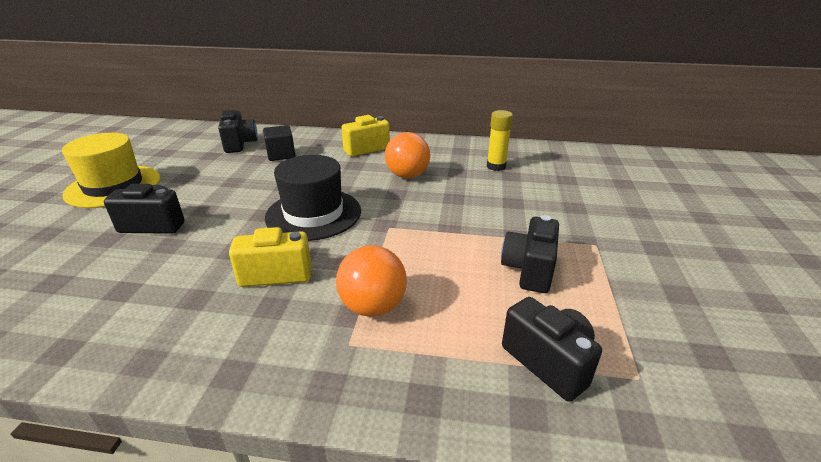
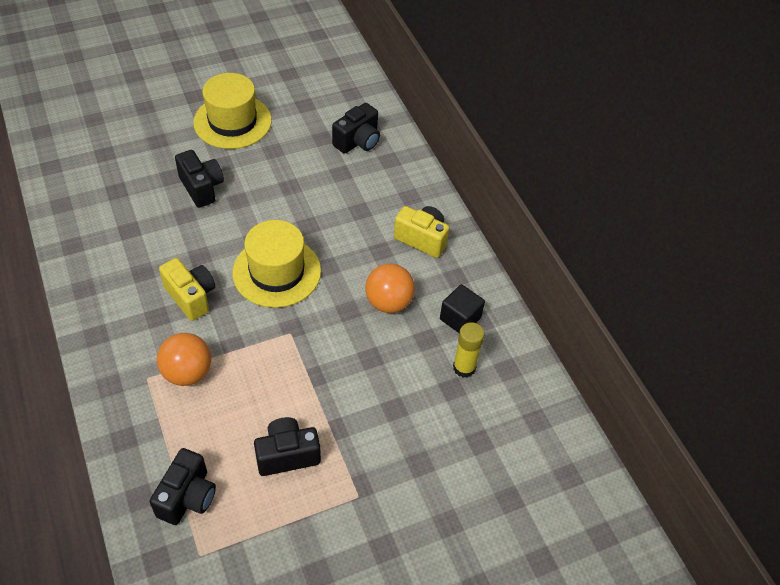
camera: 55 degrees right, 20 degrees up
(281, 155) = (360, 185): black cube -> black cube (460, 318)
(313, 214) = (277, 272): black hat -> yellow hat

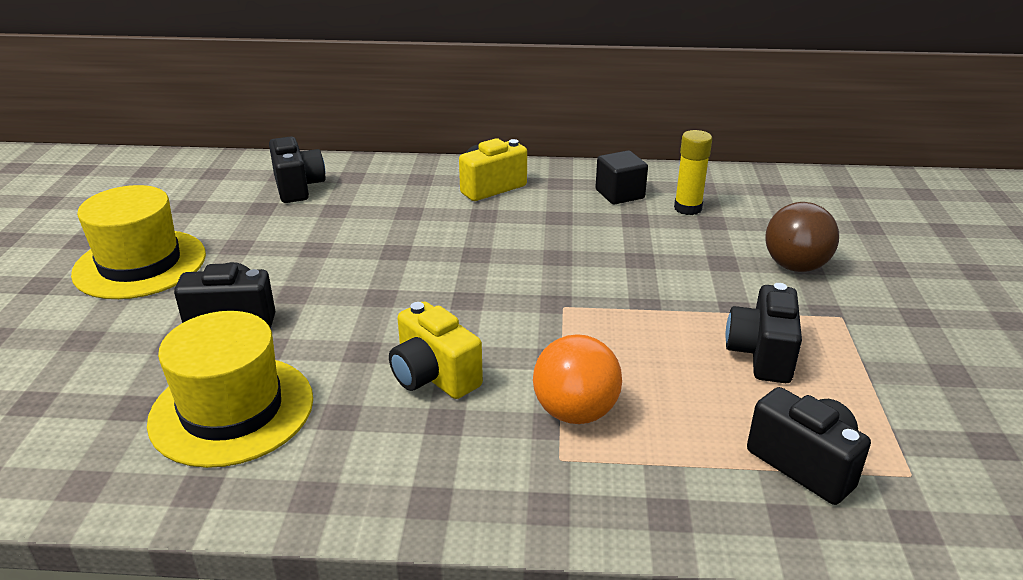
camera: 60 degrees left, 20 degrees down
(191, 297) = (434, 376): yellow camera -> yellow camera turned 120 degrees counterclockwise
(277, 272) = (452, 292): yellow hat -> yellow hat (232, 410)
(388, 302) = (566, 228): orange ball -> none
(413, 456) = (795, 266): none -> brown ball

